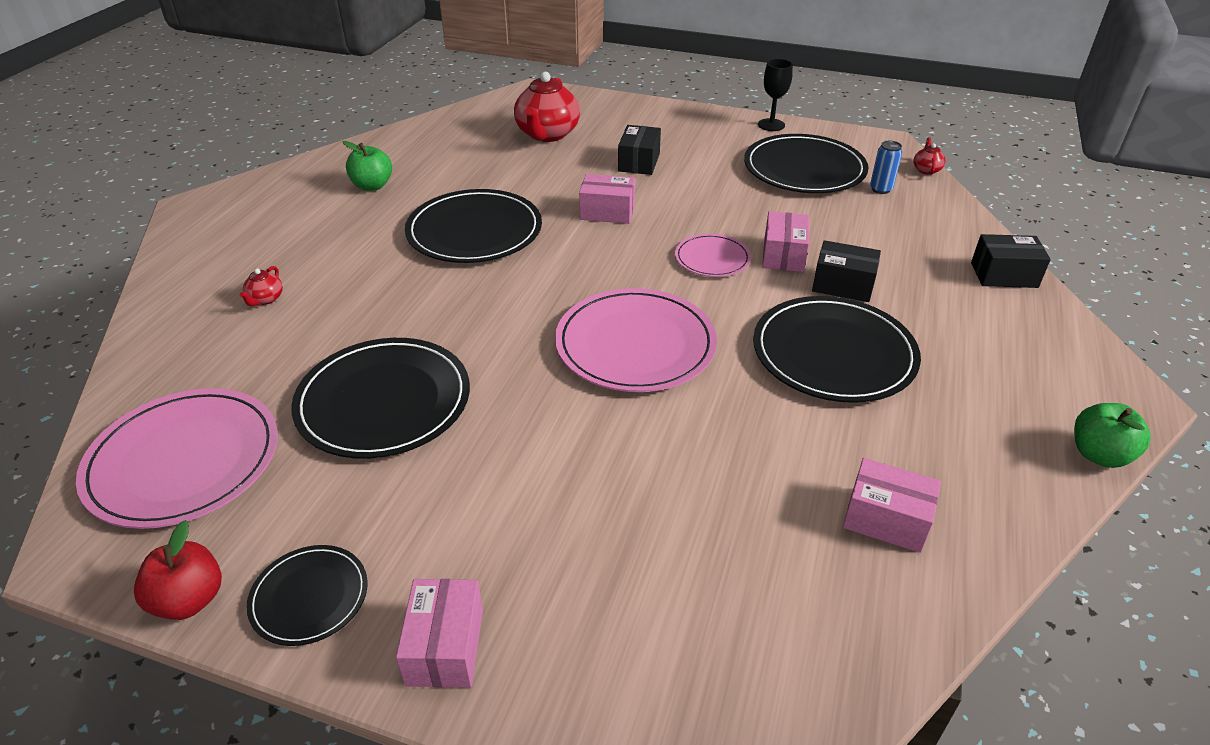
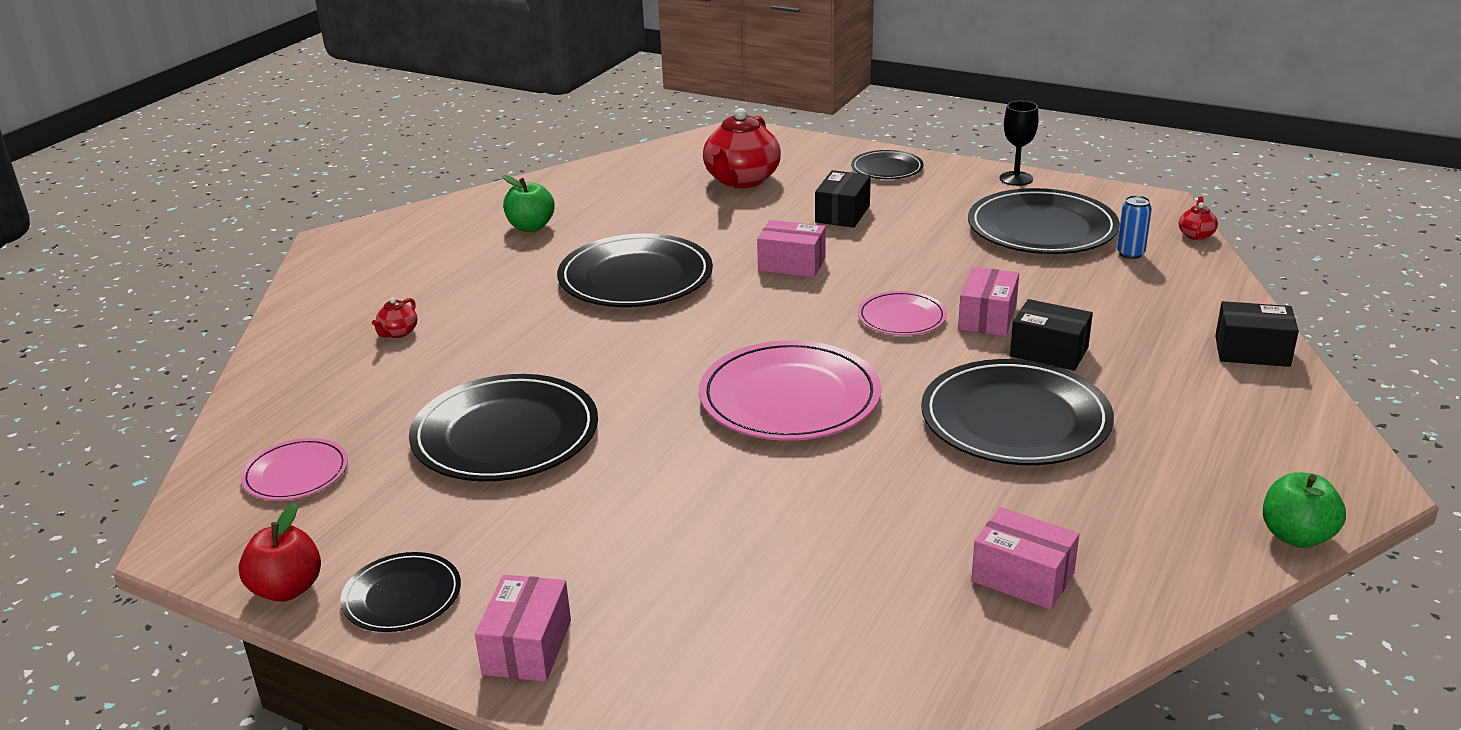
camera: 10 degrees right, 10 degrees down
(183, 461) = (296, 473): pink plate -> pink plate, size x0.54
(665, 119) = (887, 168): none -> black plate

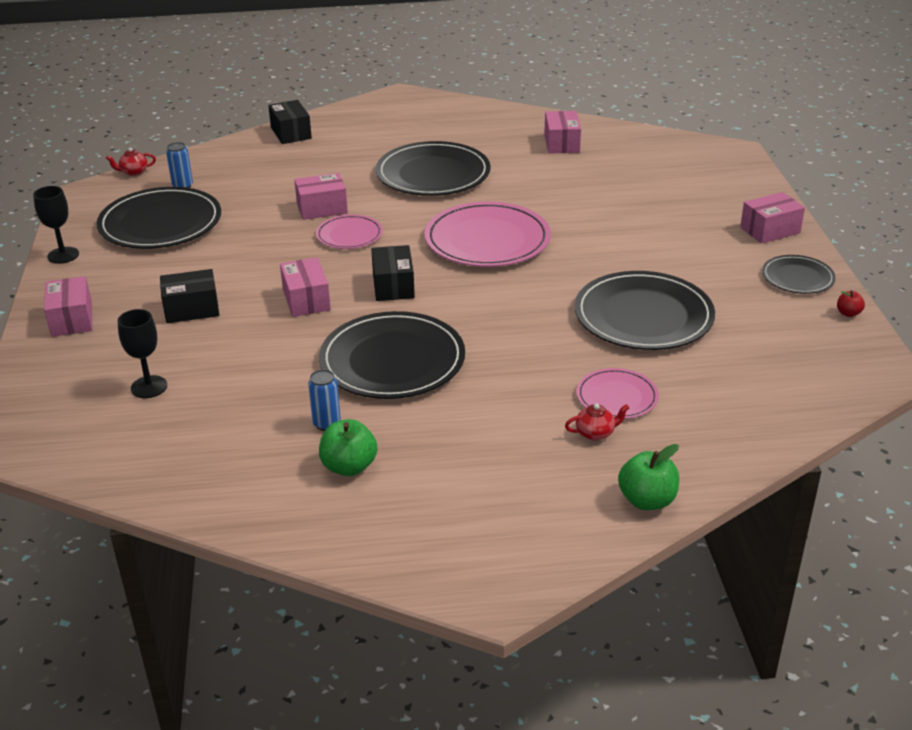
camera: 125 degrees left, 5 degrees up
(287, 589) = (848, 313): red apple -> red apple, size x0.54
(296, 473) = (781, 371): pink plate -> pink plate (617, 397)
(593, 231) = (326, 424): none -> blue can
(741, 180) = (149, 387): red teapot -> black goblet
(887, 168) = (72, 319): black plate -> pink box
(1049, 352) = (347, 181): black box -> black box (393, 286)
(1296, 536) = (458, 101): green apple -> green apple (647, 500)

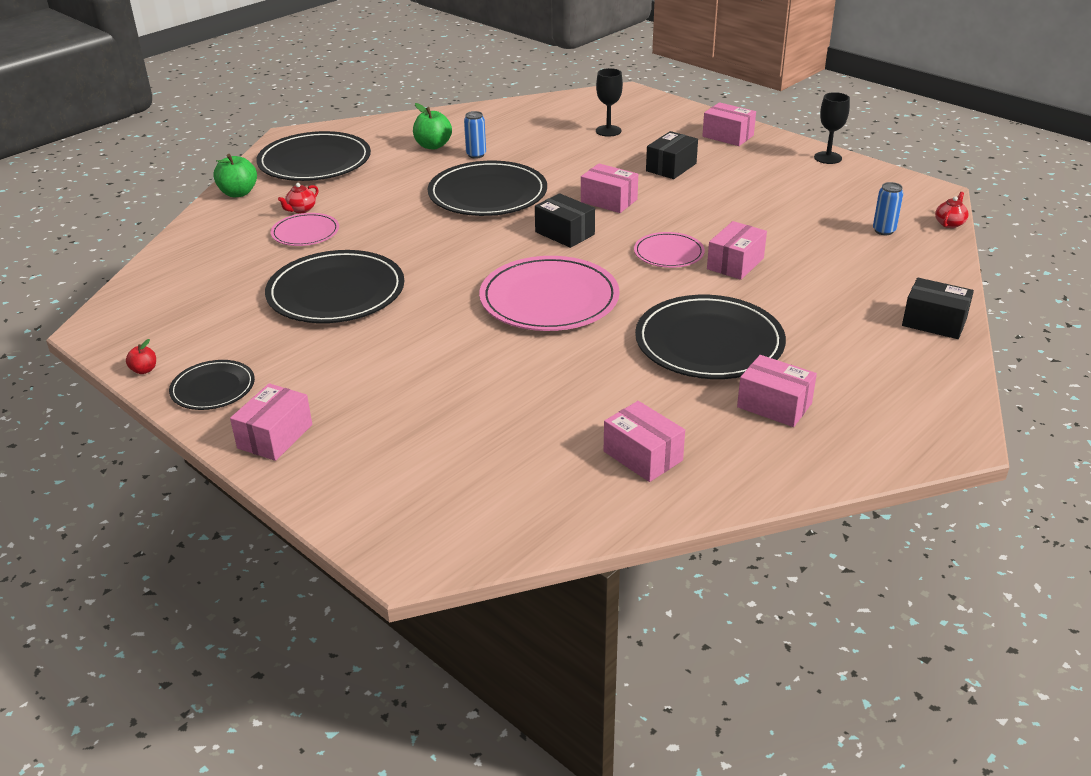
camera: 140 degrees right, 0 degrees up
(160, 223) = (823, 200): black plate -> black plate (314, 161)
(456, 136) = (774, 405): none -> pink box

